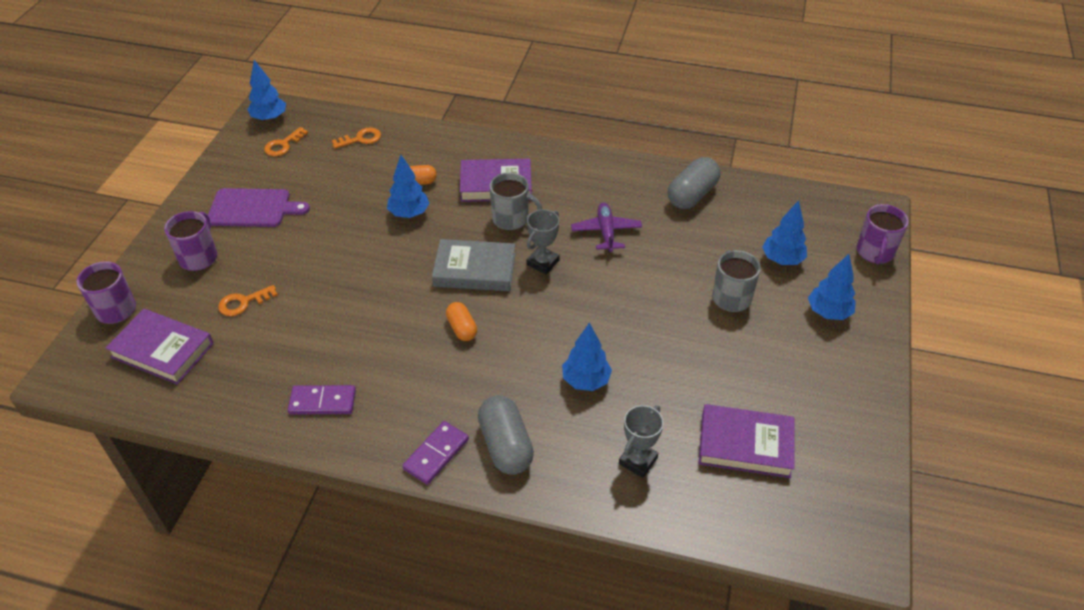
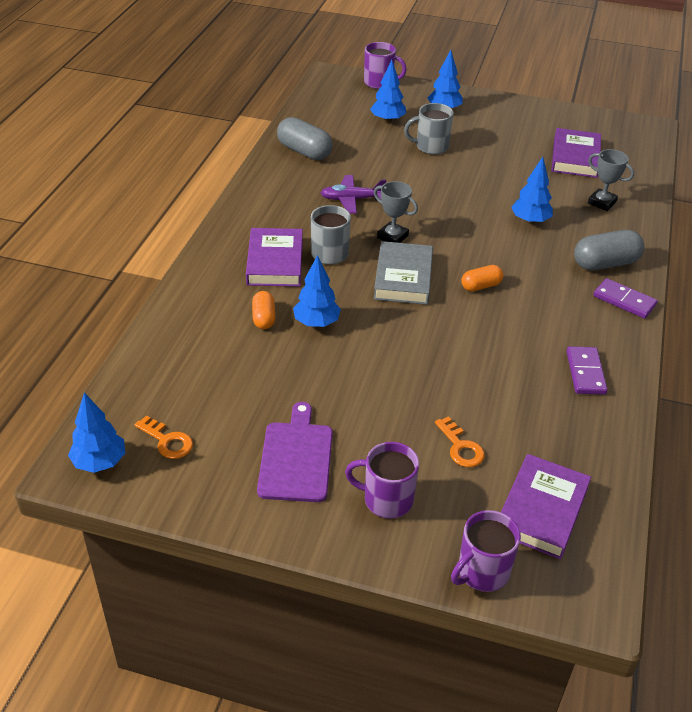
camera: 90 degrees left, 5 degrees down
(360, 139) = (171, 367): orange key -> none

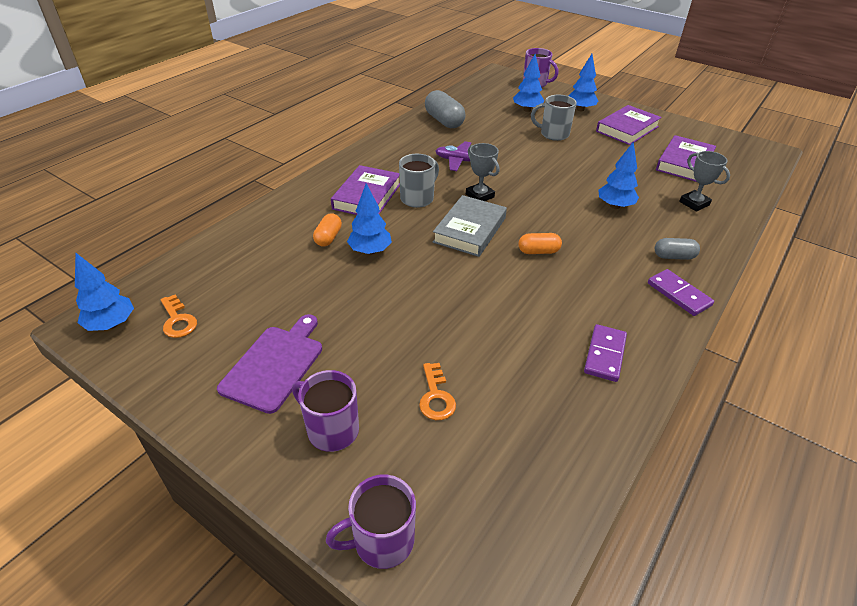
camera: 20 degrees right, 0 degrees up
(541, 510) = (485, 489): purple book -> purple book (627, 129)
(605, 264) = (674, 256): grey capsule -> grey capsule, size x0.59

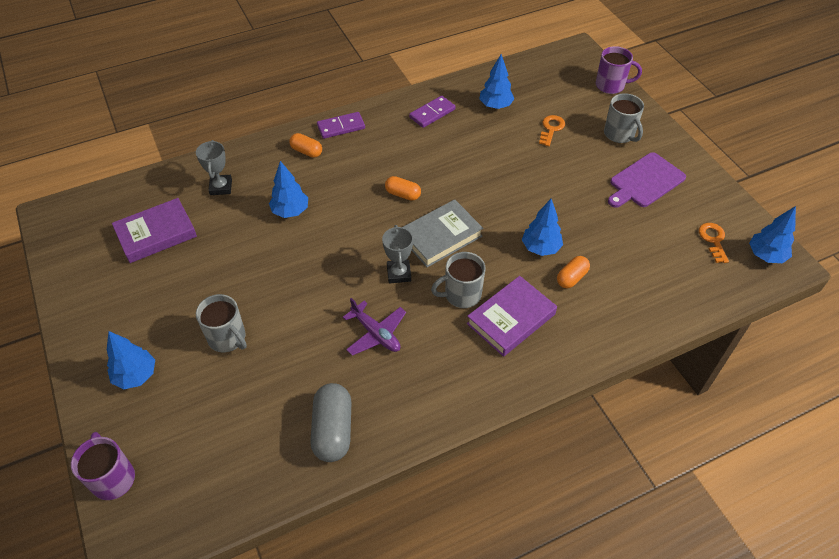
camera: 150 degrees left, 10 degrees up
(331, 430) = (619, 134): purple mug -> grey mug
(527, 110) = (202, 407): blue tree -> blue tree (495, 106)
(627, 129) = (135, 310): purple book -> none
(674, 256) = (306, 151): grey capsule -> orange capsule
(679, 294) = (341, 127): purple domino -> purple domino turned 75 degrees clockwise

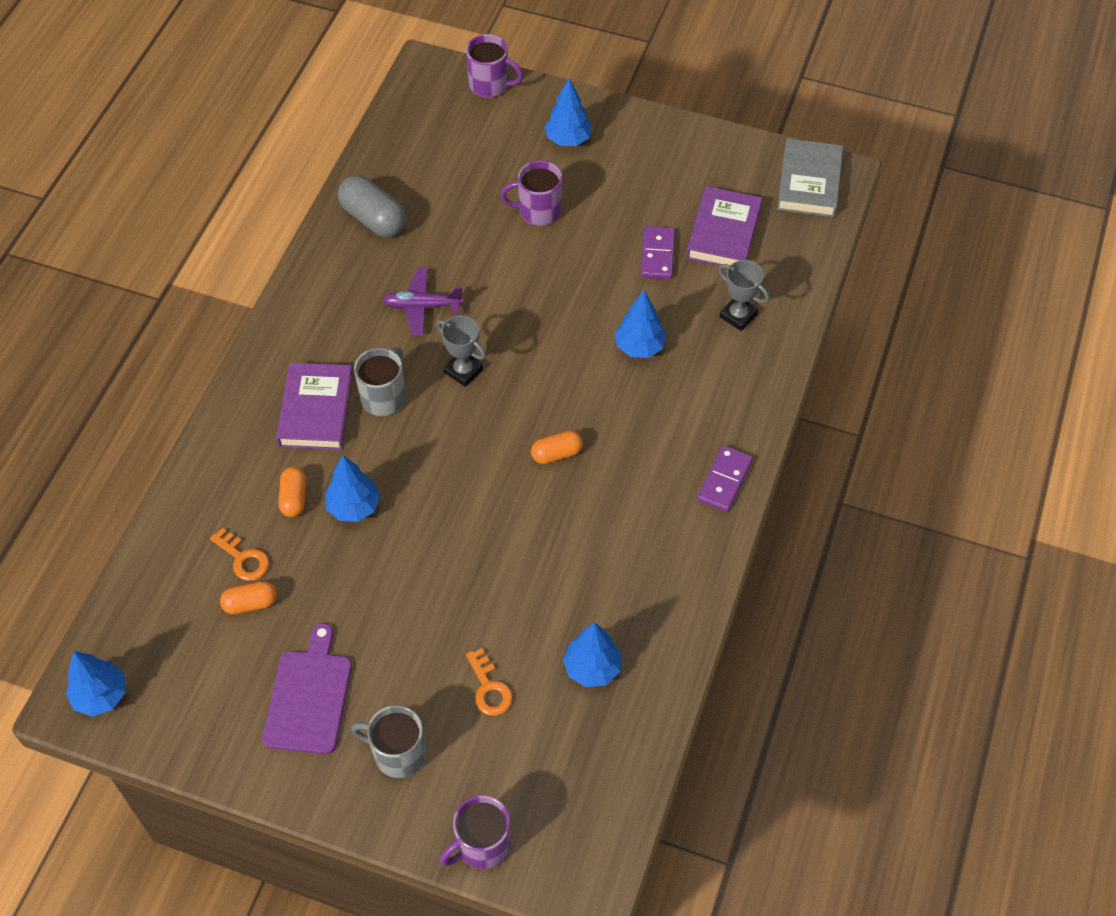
camera: 135 degrees right, 5 degrees up
(227, 338) = (538, 211): grey mug -> purple mug
(306, 151) = (716, 420): orange capsule -> orange capsule (250, 604)
(432, 113) = (651, 589): purple domino -> purple domino (657, 255)
(440, 236) = (466, 439): grey book -> grey book (809, 183)
(713, 240) = (173, 670): orange key -> orange key (243, 558)

